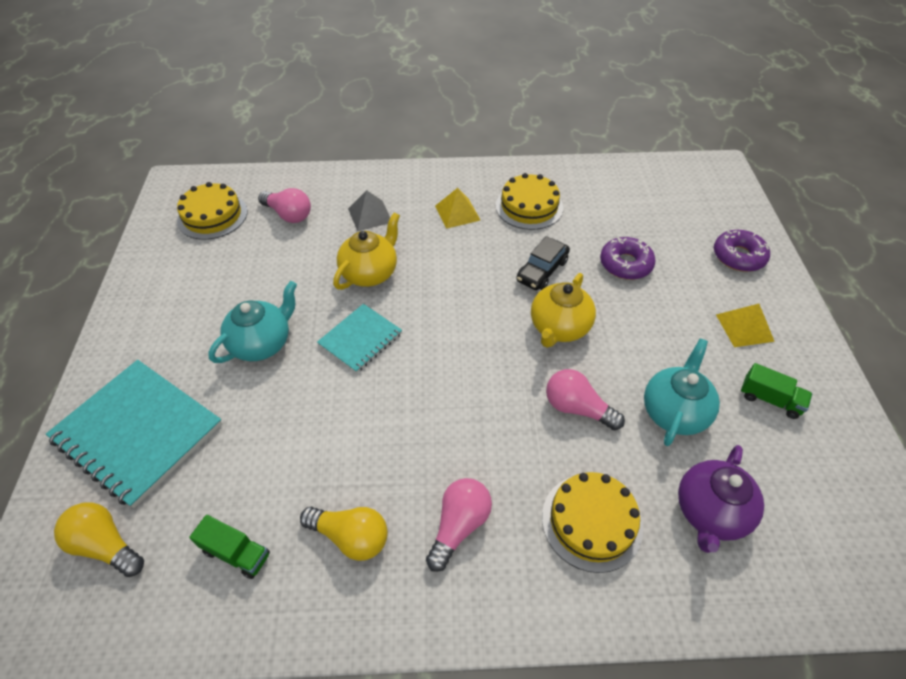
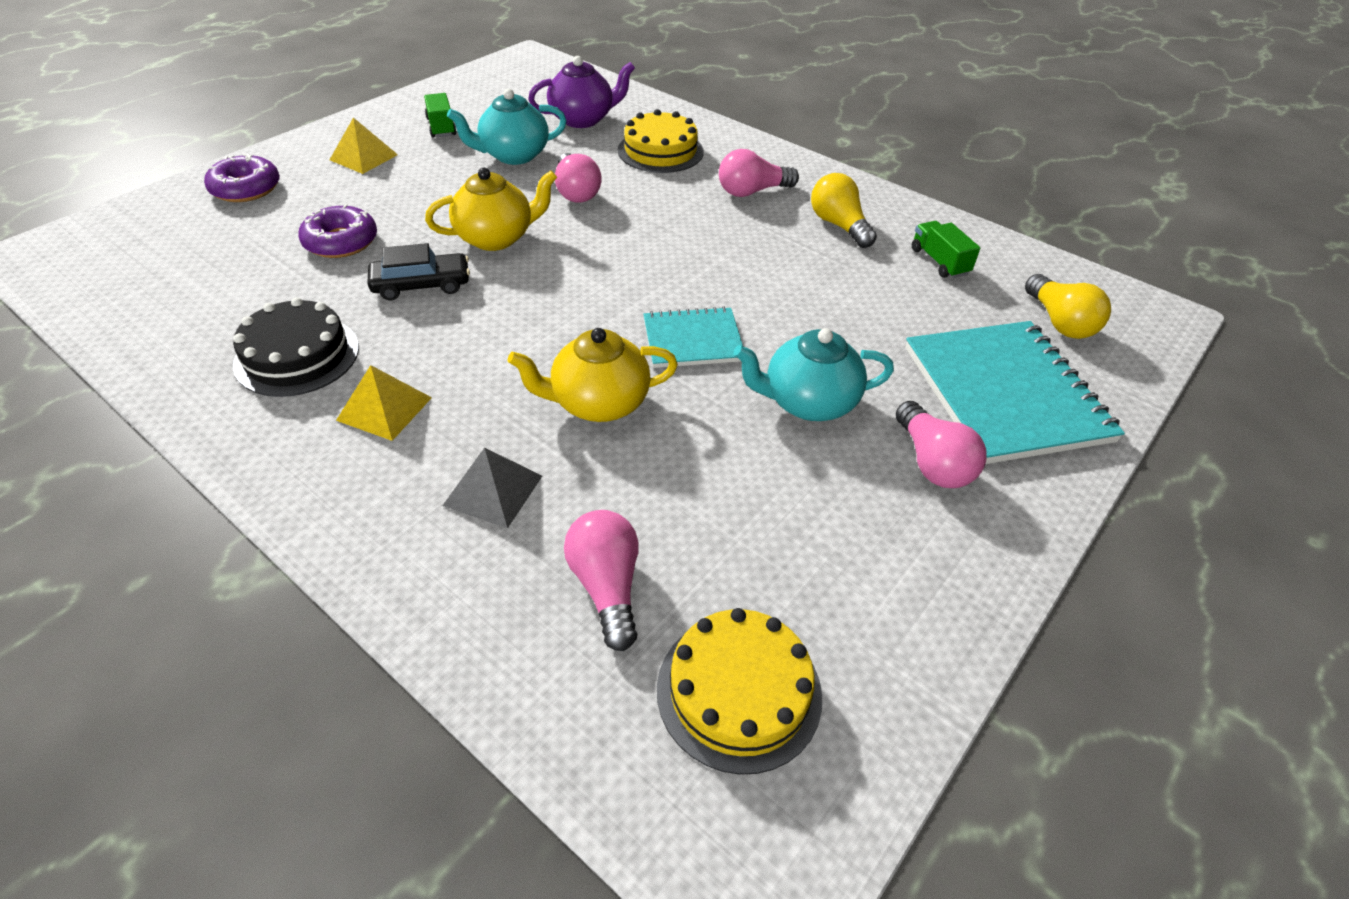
camera: 140 degrees left, 5 degrees down
(171, 352) = (932, 462): none -> pink light bulb
(529, 206) = (297, 355): yellow cake -> black cake

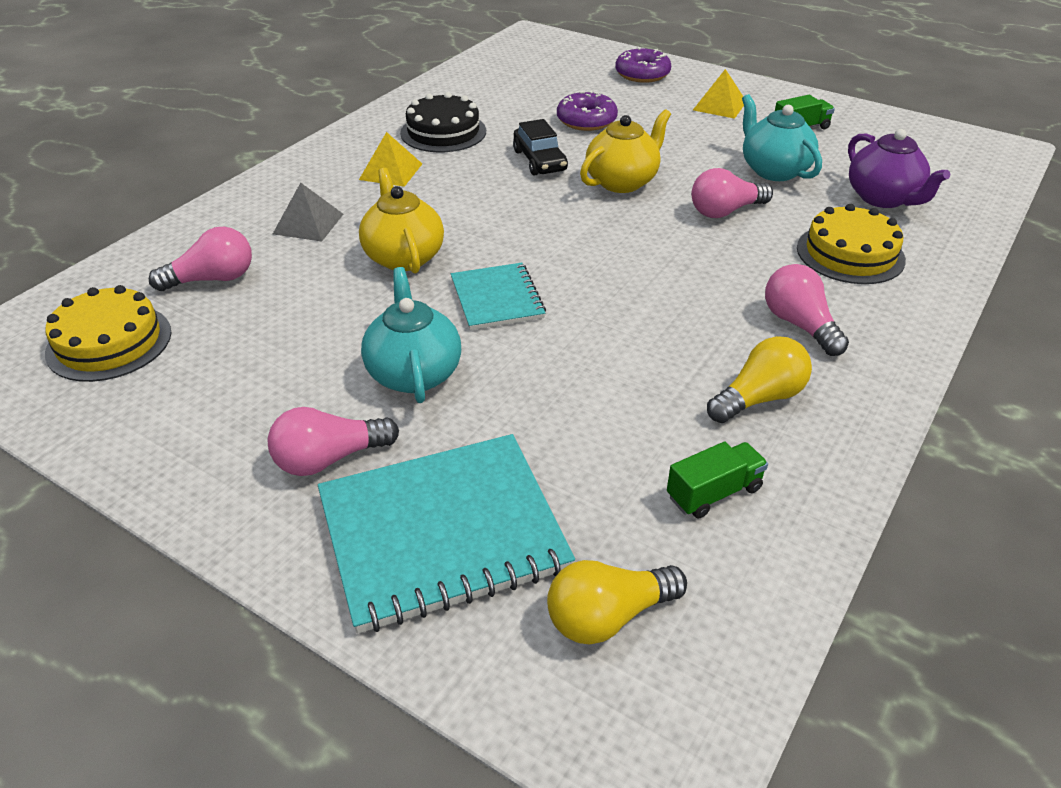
camera: 85 degrees right, 5 degrees down
(496, 238) = (622, 182): yellow teapot -> yellow teapot turned 105 degrees counterclockwise

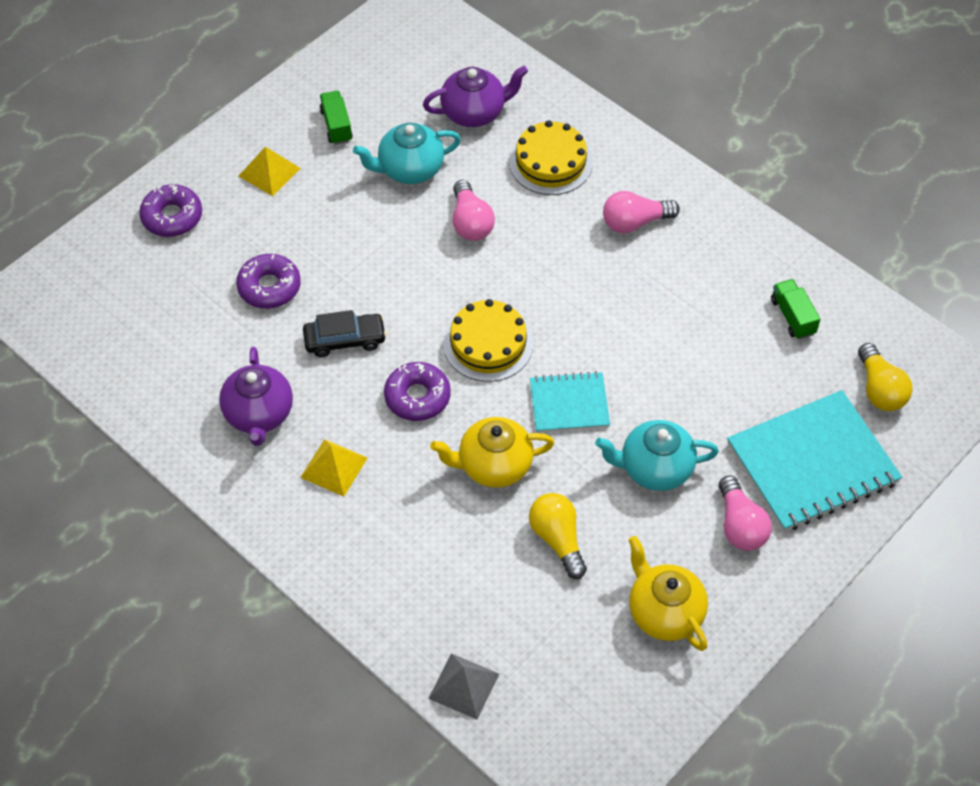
camera: 80 degrees left, 15 degrees up
(109, 342) = (582, 688): yellow cake -> yellow cake (488, 344)
(212, 279) = (500, 616): pink light bulb -> none
(308, 224) = (420, 540): grey pyramid -> grey pyramid (464, 686)
(442, 533) = (812, 463): turquoise notebook -> turquoise notebook turned 75 degrees clockwise
(443, 132) = (259, 414): black cake -> purple teapot
(482, 204) = (417, 397): none -> purple donut
(622, 182) = (402, 283): yellow teapot -> yellow teapot (664, 612)
(759, 398) = (710, 269): yellow light bulb -> yellow light bulb (558, 539)

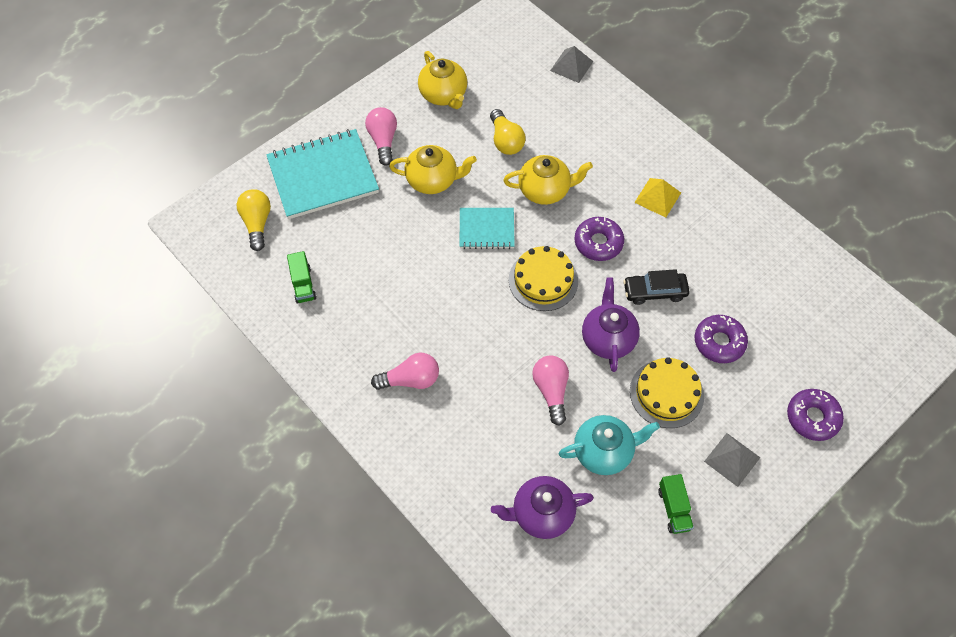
camera: 175 degrees left, 5 degrees up
(259, 414) = (715, 238): purple teapot -> purple teapot (608, 338)
(269, 172) = (732, 459): yellow pyramid -> grey pyramid
(550, 162) = (475, 449): yellow cake -> yellow cake (666, 393)
(654, 468) = (433, 180): turquoise teapot -> yellow teapot

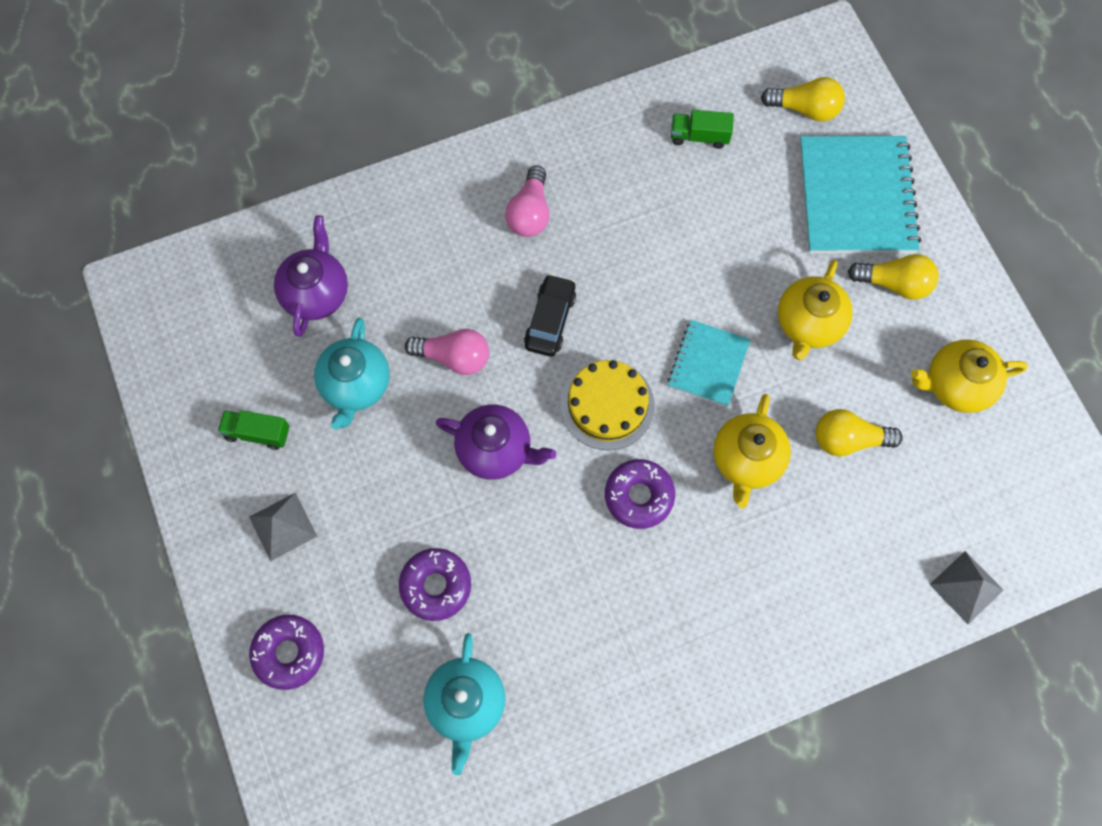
camera: 110 degrees right, 10 degrees up
(383, 141) = (894, 283): pink light bulb -> yellow light bulb
(654, 291) = (539, 537): black car -> black car (550, 320)
(657, 197) = (685, 609): yellow pyramid -> none
(666, 393) = (395, 488): yellow cake -> none
(781, 298) = (466, 703): none -> turquoise teapot

